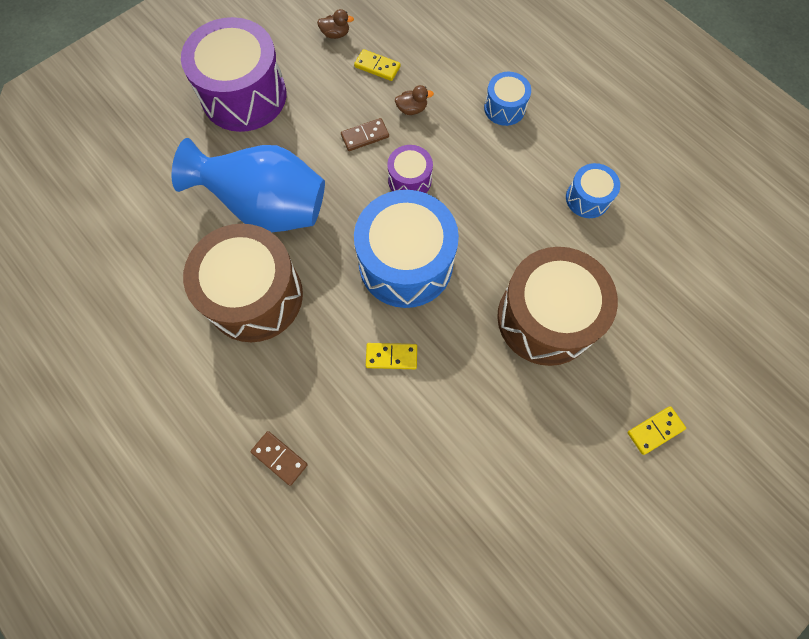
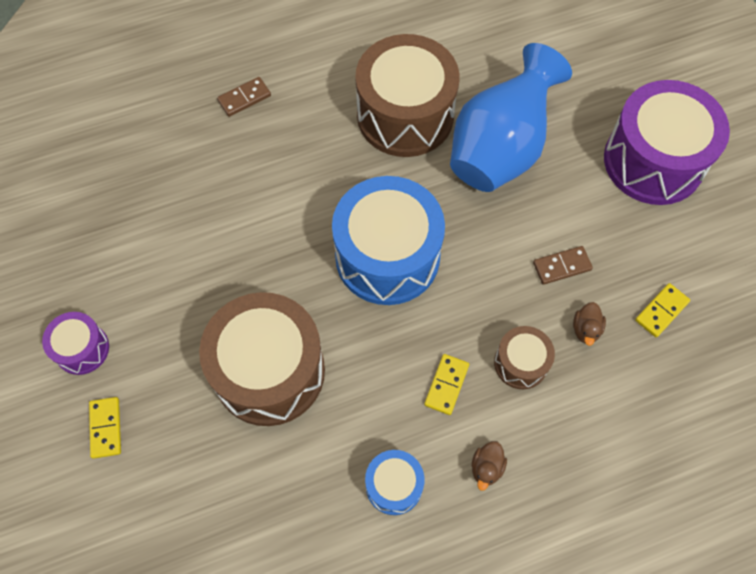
camera: 110 degrees right, 5 degrees down
(335, 34) = (725, 279): brown duck -> brown duck (486, 468)
(365, 136) = (562, 266): brown domino -> brown domino turned 75 degrees clockwise
(391, 356) = (294, 211): yellow domino -> yellow domino (446, 385)
(409, 180) = (487, 294): purple drum -> purple drum (82, 349)
(457, 143) = (520, 363): none -> brown drum
(504, 108) = (557, 440): blue drum -> none

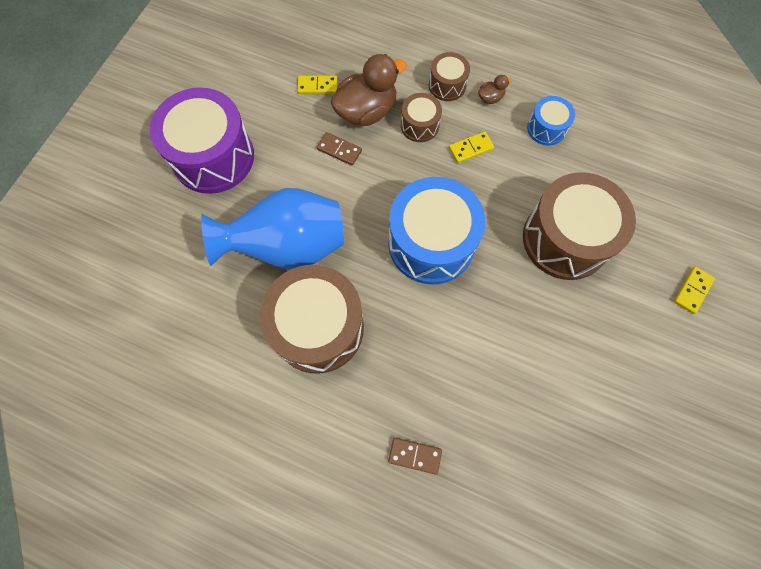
camera: 135 degrees left, 5 degrees up
(82, 349) = (678, 355): purple drum -> none
(545, 439) = (447, 85): none -> brown drum
(586, 329) = (366, 111): brown duck -> brown duck, size x2.27

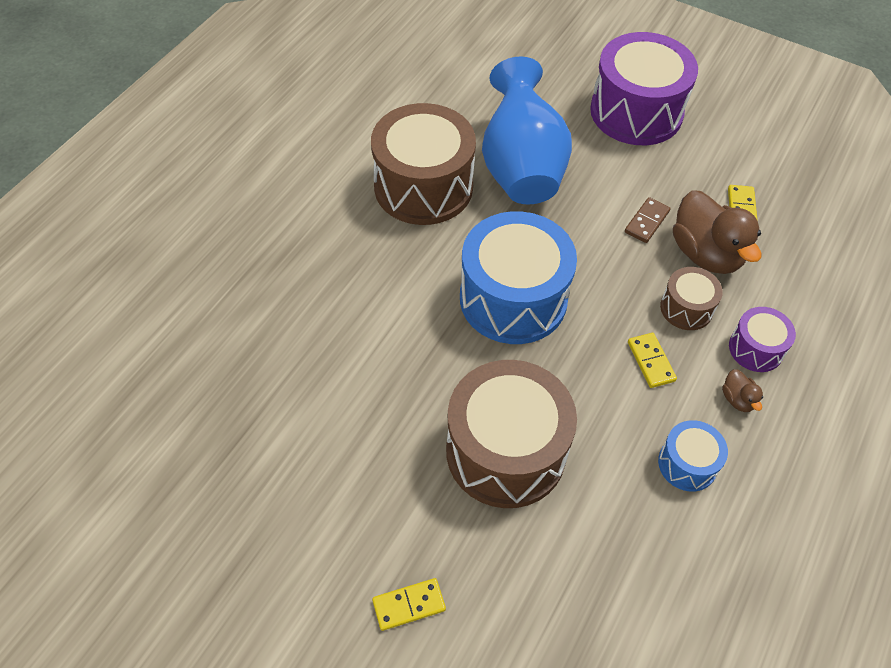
camera: 95 degrees right, 15 degrees down
(415, 455) = (271, 253): brown domino -> none
(447, 85) = (756, 349): brown drum -> purple drum
(692, 291) = (409, 605): yellow domino -> yellow domino turned 60 degrees counterclockwise

